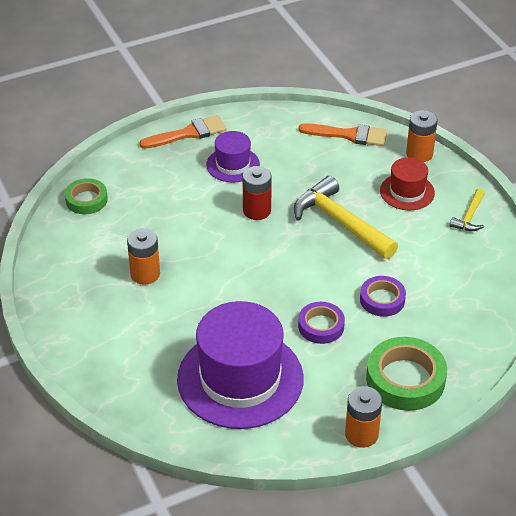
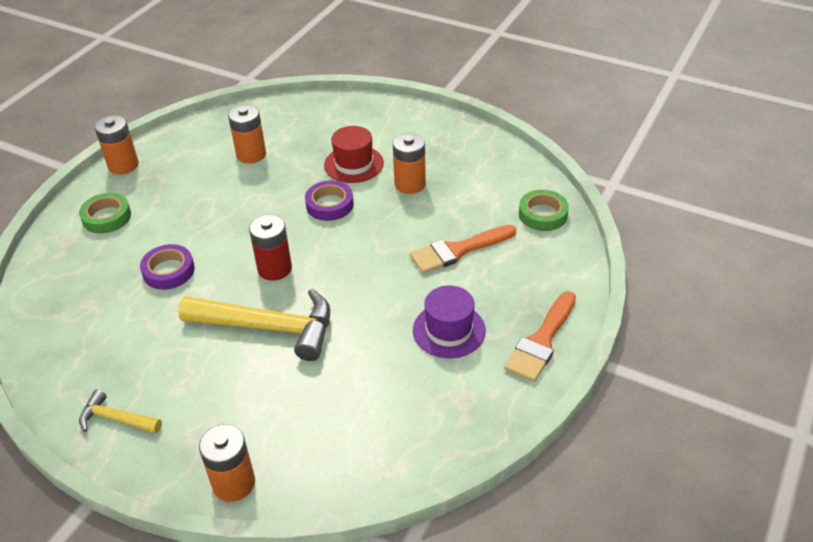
camera: 145 degrees right, 0 degrees up
(240, 379) = (251, 154): purple hat -> orange battery
(257, 211) = (369, 292): red battery -> red battery (274, 268)
(321, 326) = (213, 221): purple tape -> purple tape (329, 204)
(349, 135) = (350, 457): orange brush -> orange brush (457, 250)
(405, 379) = (106, 217): green tape -> green tape, size x0.61
(407, 192) = (215, 411): red hat -> red hat (354, 164)
(469, 216) = (116, 419): yellow hammer -> yellow hammer turned 60 degrees counterclockwise

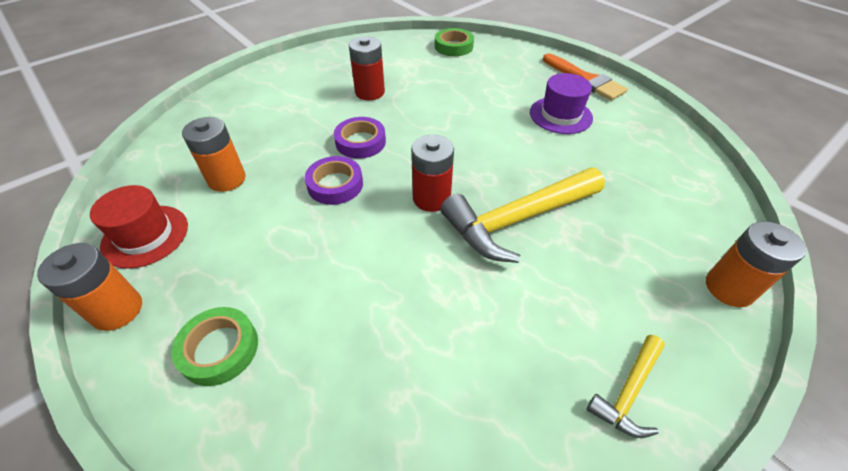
camera: 70 degrees left, 5 degrees up
(168, 271) = (382, 291): purple tape -> purple tape (335, 184)
(269, 327) = (517, 220): yellow hammer -> yellow hammer turned 150 degrees counterclockwise
(354, 164) = (313, 115): red hat -> red hat (145, 236)
(410, 184) = (370, 92): orange battery -> red battery
(457, 250) = (470, 90): orange brush -> none

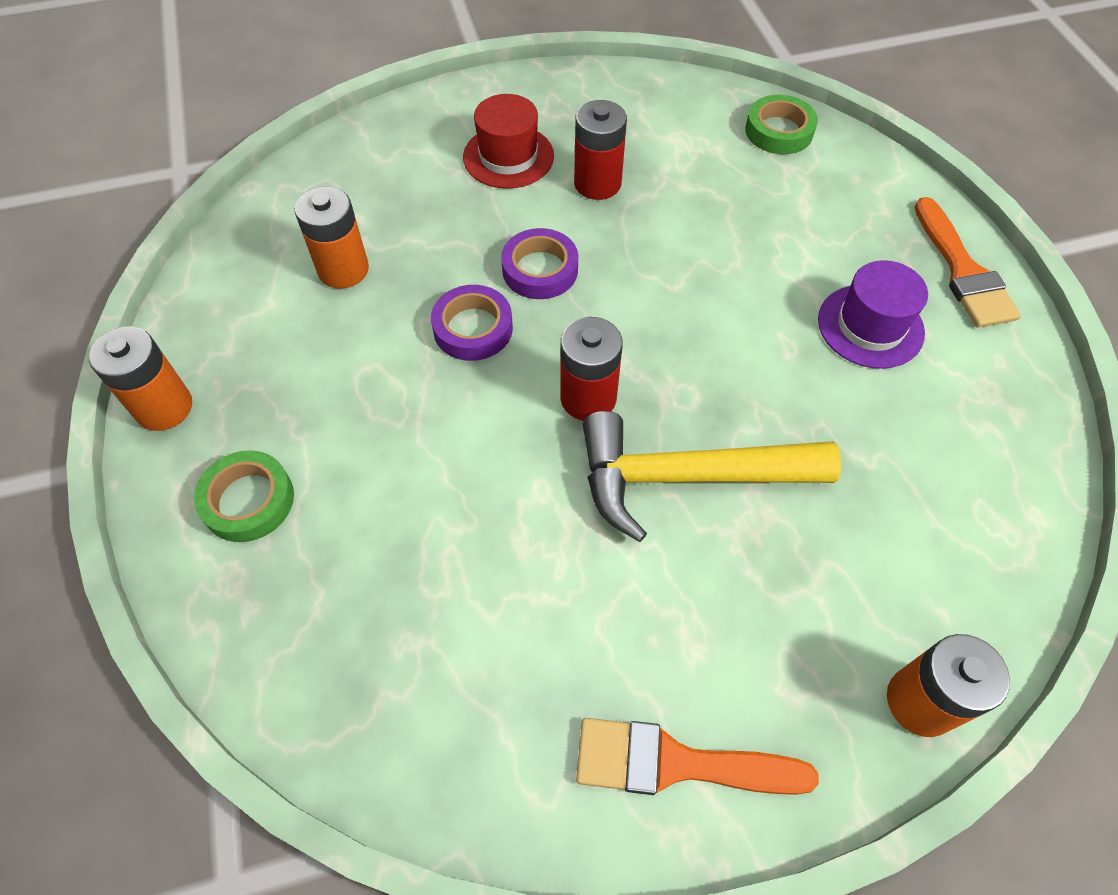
camera: 25 degrees right, 10 degrees up
(145, 236) = (223, 319): red hat -> red hat (508, 156)
(628, 392) = (676, 763): yellow hammer -> orange brush

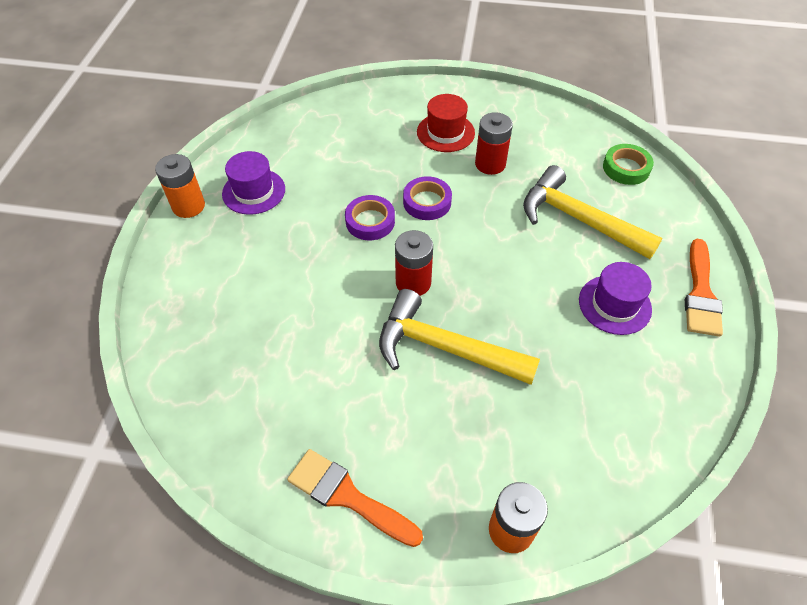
camera: 25 degrees right, 5 degrees down
(248, 500) = (203, 268): green tape -> none
(262, 345) = (253, 191): none -> purple hat
(343, 269) = (317, 166): orange battery -> none
(759, 223) = (578, 219): none -> yellow hammer

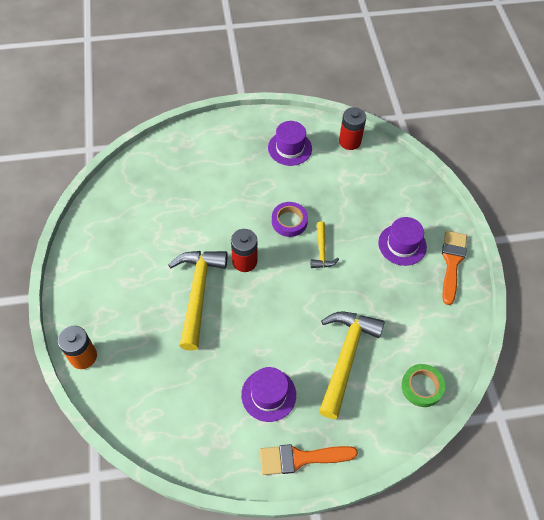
camera: 70 degrees right, 5 degrees up
(188, 206) = (263, 120): orange battery -> none
(347, 496) = (86, 268): orange brush -> orange brush (452, 262)
(427, 202) = (321, 251): purple tape -> yellow hammer
(445, 132) = (402, 245): red hat -> purple hat
(490, 164) = (380, 283): red battery -> red battery (349, 141)

